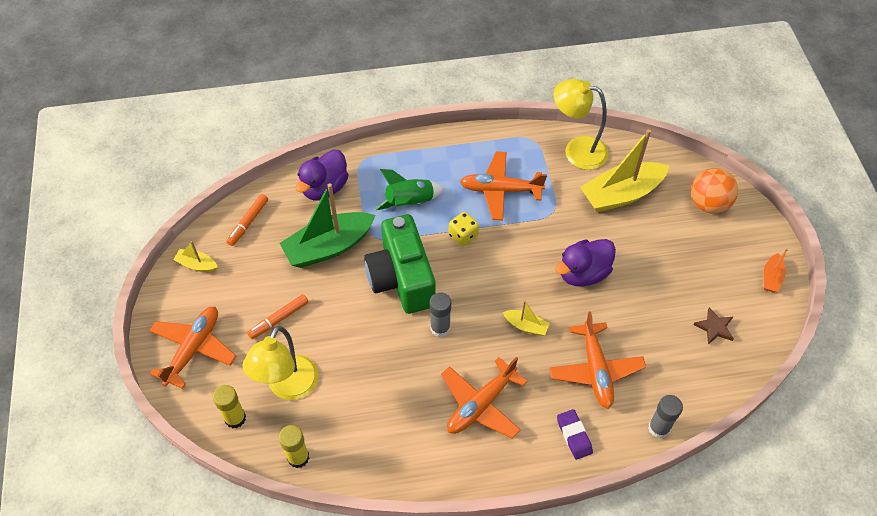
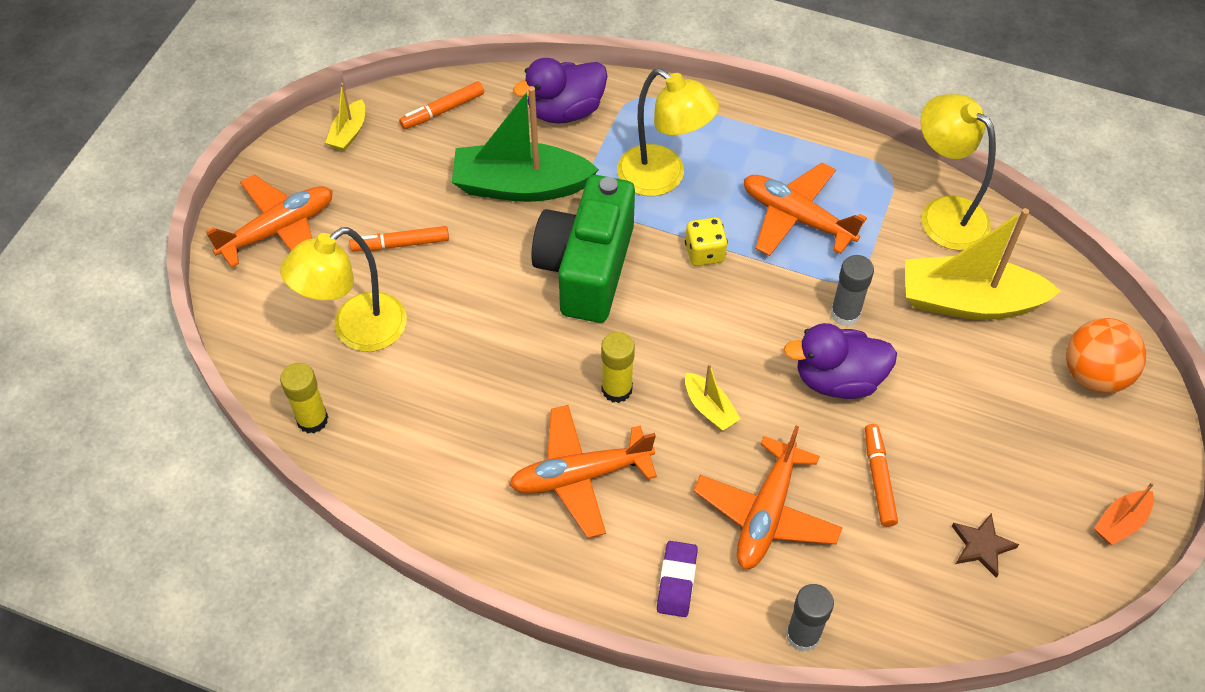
camera: 30 degrees right, 0 degrees up
(197, 265) = (348, 133): yellow boat -> yellow boat turned 120 degrees counterclockwise
(235, 418) = (271, 335): yellow glue stick -> yellow glue stick (617, 389)
(410, 202) = (662, 178): green rocket -> yellow lamp
(440, 328) = (593, 354): grey glue stick -> grey glue stick (845, 314)
(640, 318) = (878, 478): none -> orange marker

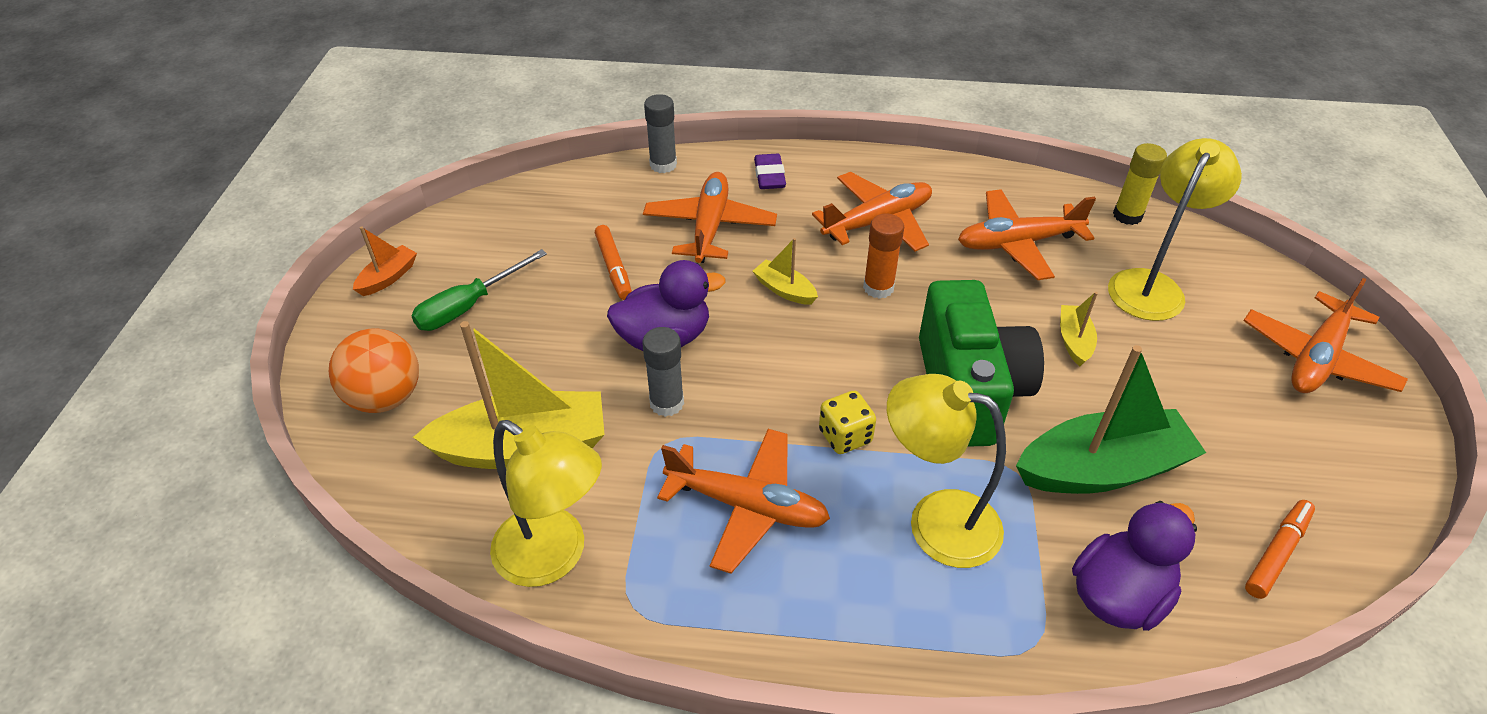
camera: 165 degrees right, 10 degrees down
(348, 133) = (1360, 490): yellow boat -> yellow boat (1074, 341)
(400, 244) = (1180, 372): orange marker -> none
(450, 411) = (1018, 243): none -> orange plane
(617, 389) = (878, 287): yellow glue stick -> orange glue stick
(982, 546) = (519, 239): brown star -> none
(1029, 463) = (469, 306): none -> green screwdriver

